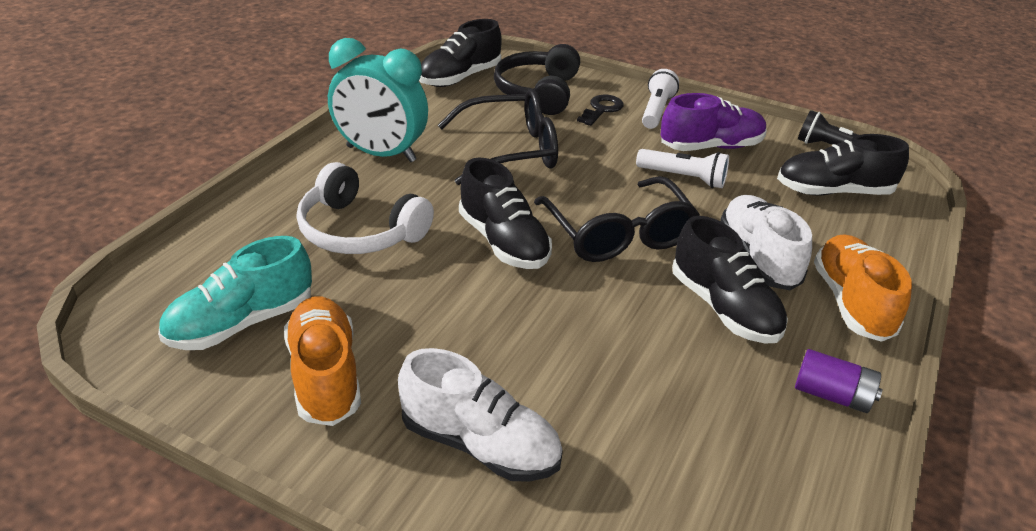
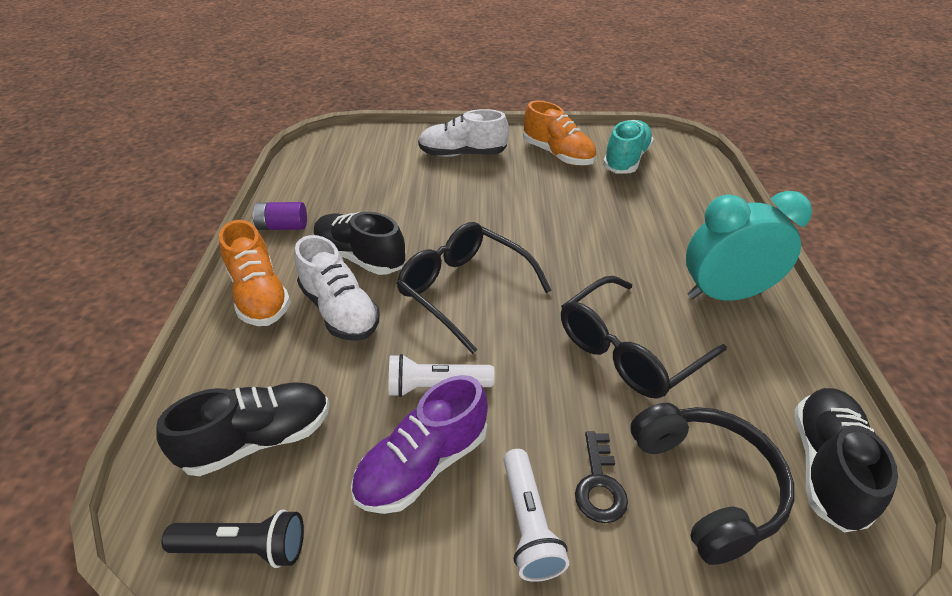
camera: 155 degrees right, 5 degrees up
(359, 231) = (642, 224): white headphones -> none
(503, 242) = (543, 251): black shoe -> none

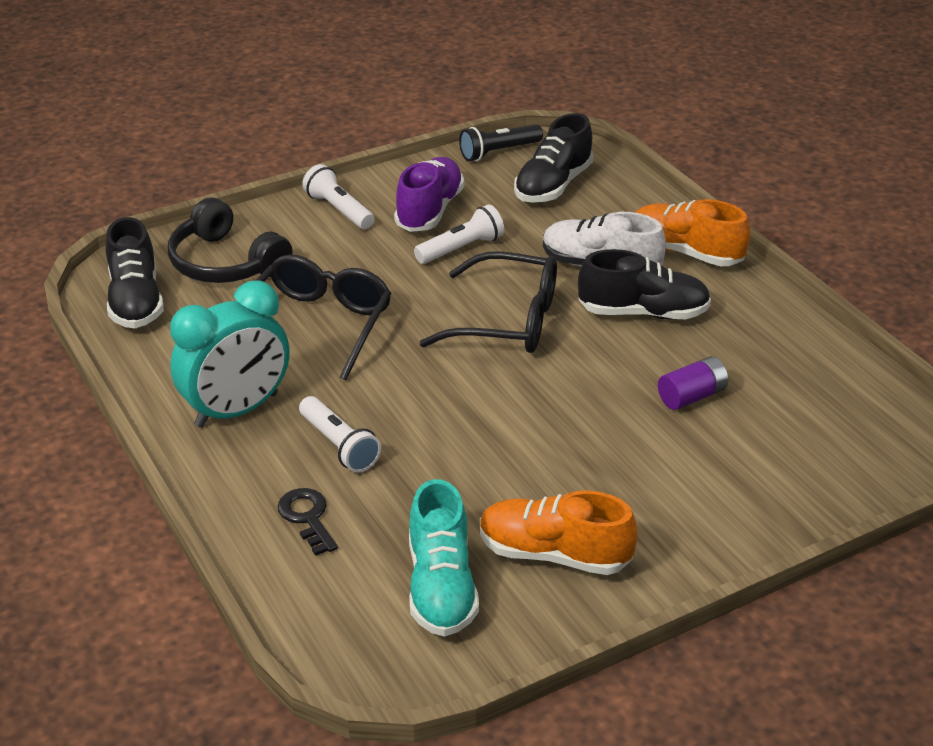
camera: 150 degrees right, 5 degrees down
(283, 227) = (765, 312): purple battery -> purple battery (692, 396)
(462, 154) = (693, 496): white shoe -> none
(599, 484) = (302, 240): black key -> black key (307, 517)
(652, 243) = (339, 446): none -> white flashlight

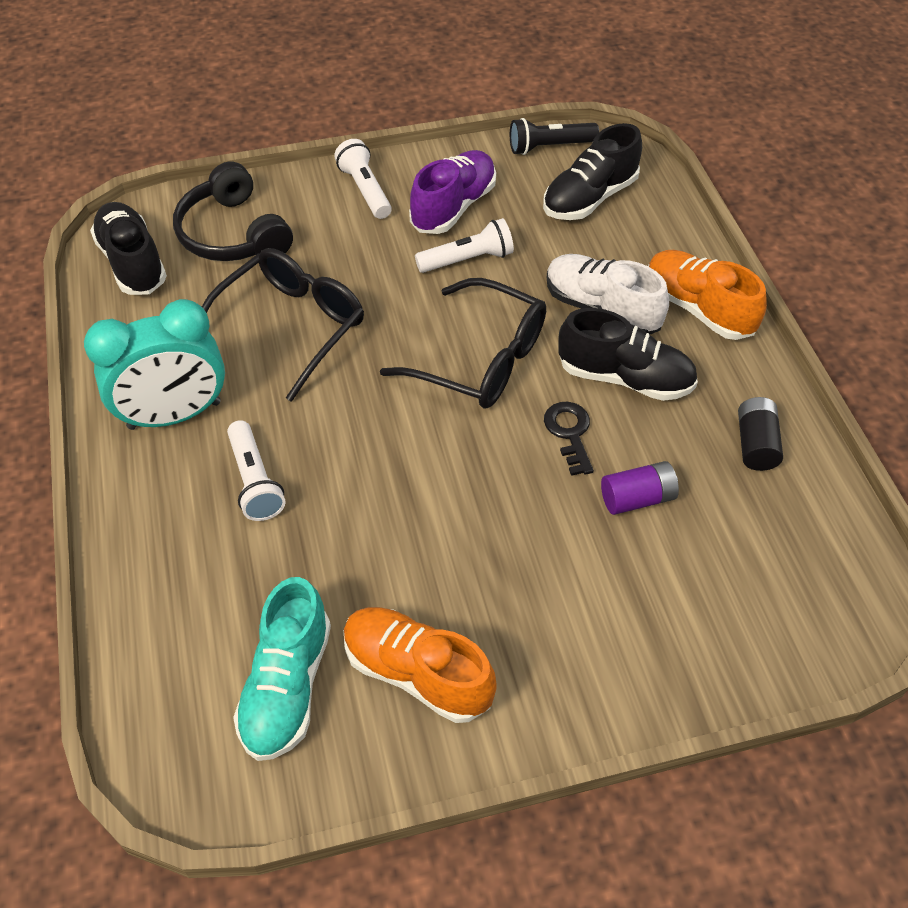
camera: 15 degrees right, 15 degrees up
(136, 301) = (133, 263): black shoe -> black shoe turned 150 degrees clockwise
(307, 517) = (190, 564): black key -> black key (569, 433)
(776, 341) = (755, 444): none -> black battery

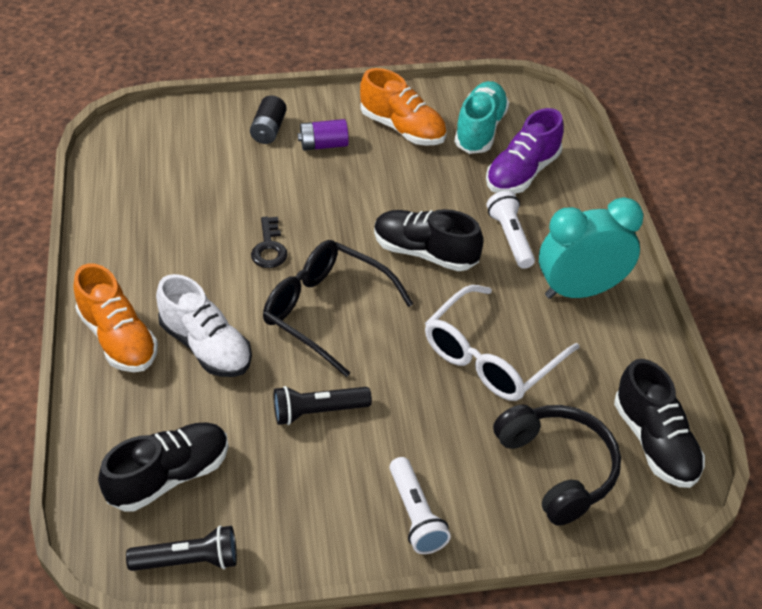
camera: 175 degrees left, 5 degrees down
(291, 326) = (490, 357): black glasses -> white glasses
(453, 207) = (320, 480): purple shoe -> purple shoe (522, 173)
(467, 260) = (318, 411): white flashlight -> black flashlight
(624, 378) = (210, 284): black shoe -> black shoe (425, 253)
(637, 498) = (235, 202): purple battery -> purple battery (323, 145)
(755, 444) = (132, 227): black battery -> black battery (268, 130)

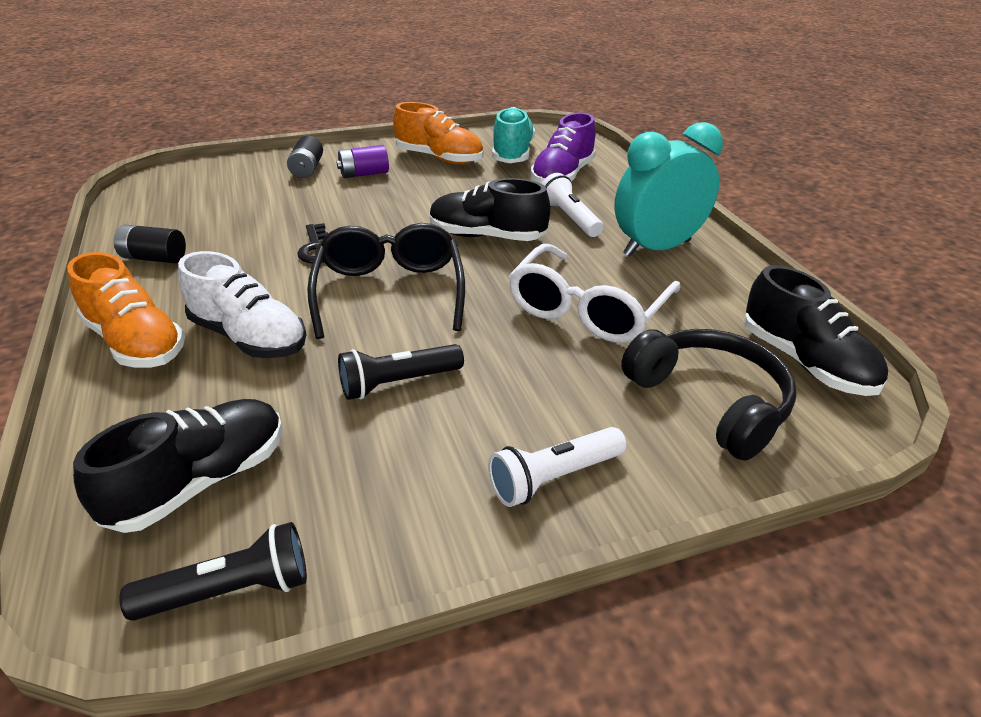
camera: 10 degrees left, 10 degrees down
(128, 241) = (154, 258): none -> black battery
(326, 311) = (390, 291): black glasses -> black glasses turned 60 degrees clockwise
(416, 515) = (553, 478): white flashlight -> white flashlight turned 90 degrees clockwise

